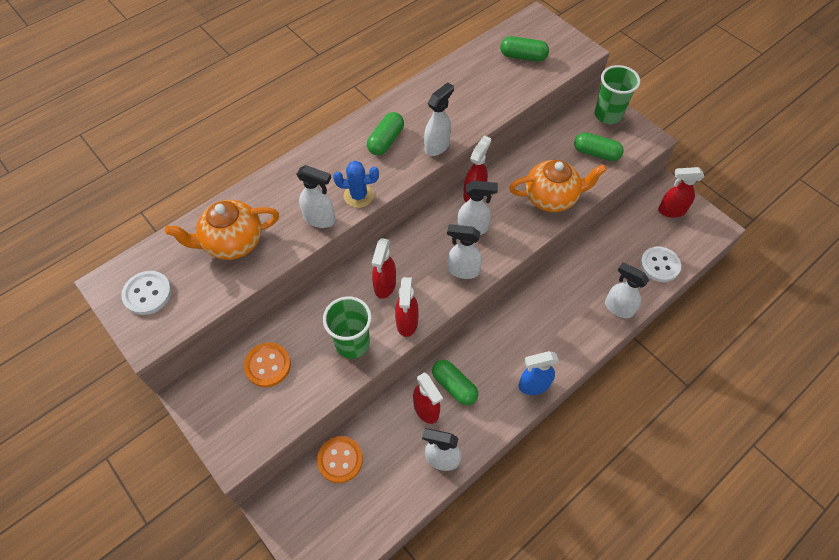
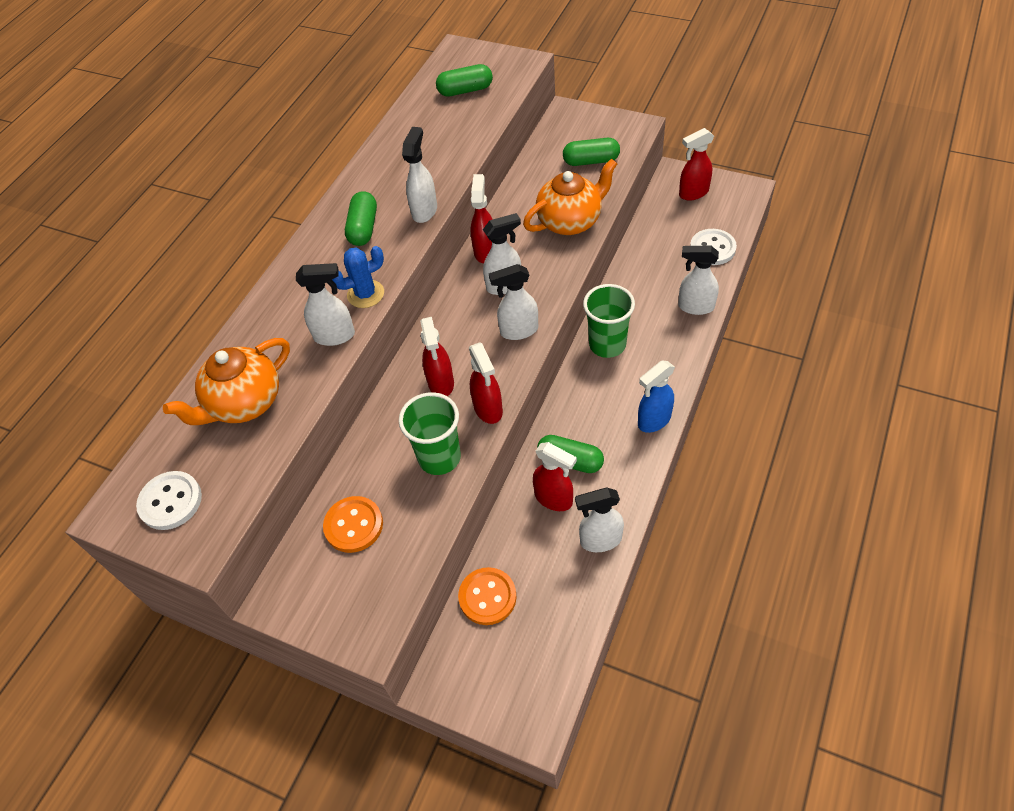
camera: 20 degrees left, 5 degrees down
(608, 115) = (581, 121): green cup -> green cup (607, 344)

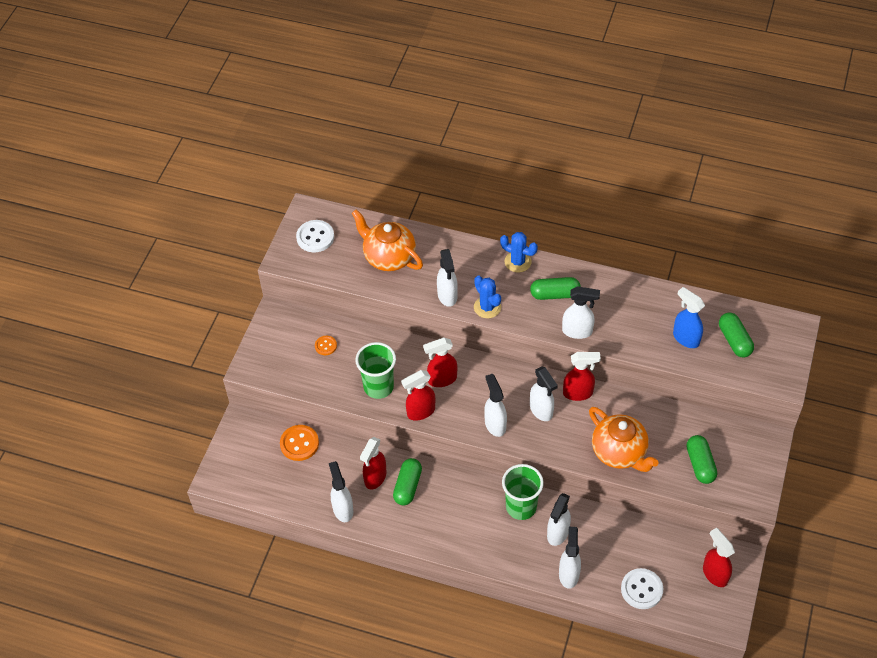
camera: 80 degrees right, 0 degrees up
(301, 260) = (518, 262): none -> blue cactus
(353, 525) = (326, 346): orange button -> orange button, size x0.58
(643, 313) = (557, 533): none -> white spray bottle
(653, 420) = (447, 542): blue spray bottle -> blue spray bottle (685, 338)

